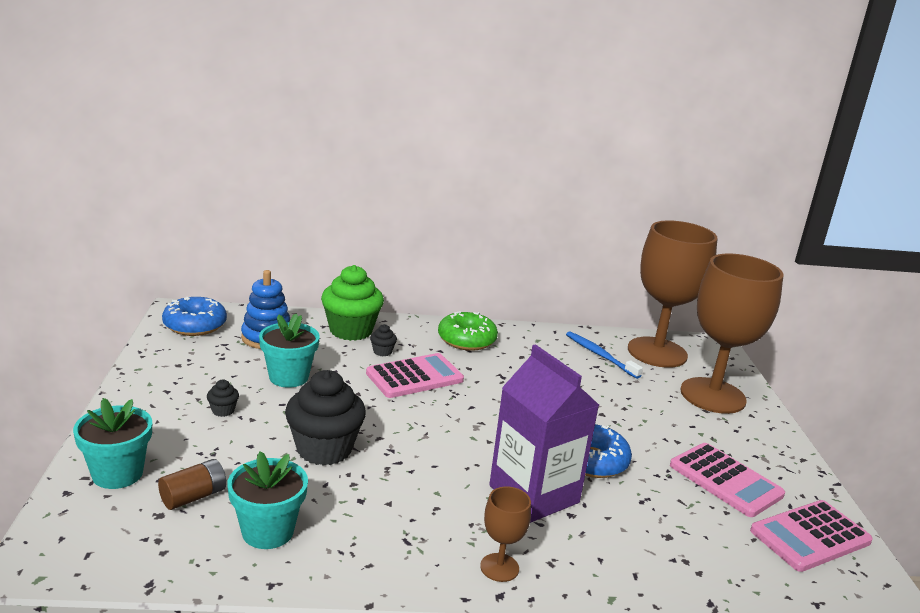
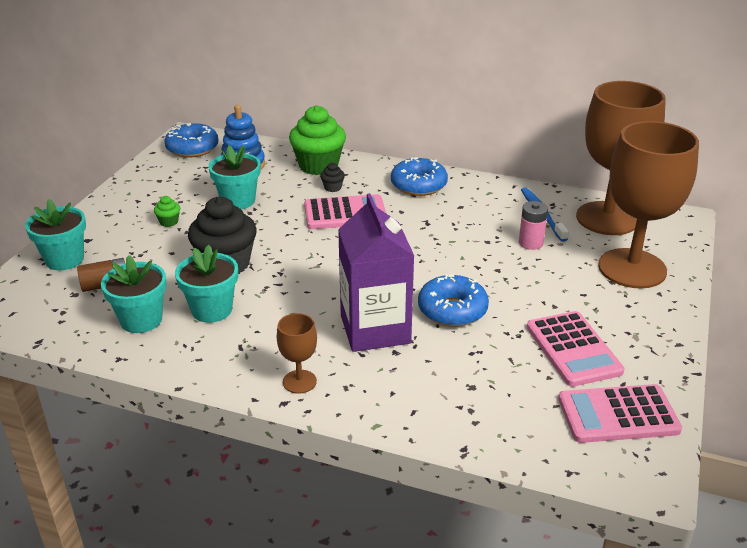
camera: 25 degrees right, 10 degrees up
(223, 411) = (169, 222): black cupcake -> green cupcake
(344, 504) = (212, 310): none -> turquoise flower pot
(466, 340) = (418, 185): green donut -> blue donut
(611, 384) = (530, 243): none -> pink battery

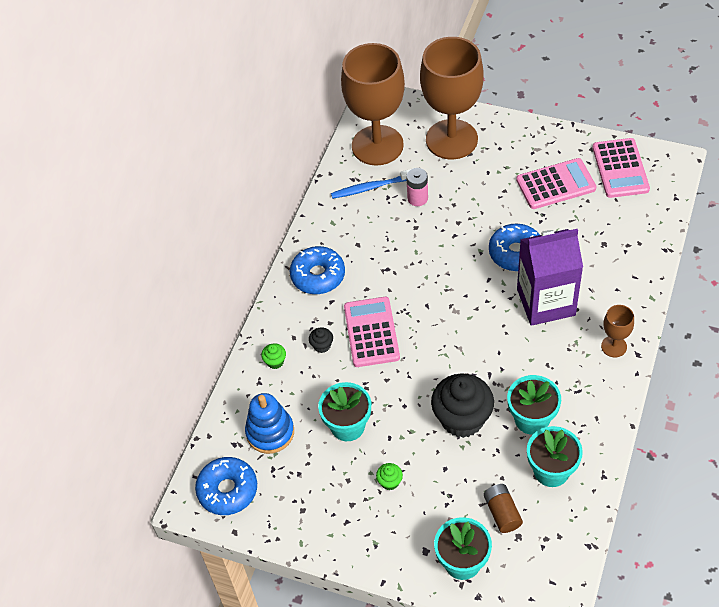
camera: 85 degrees left, 20 degrees up
(318, 166) = (275, 362): green cupcake -> green cupcake, size x0.42

